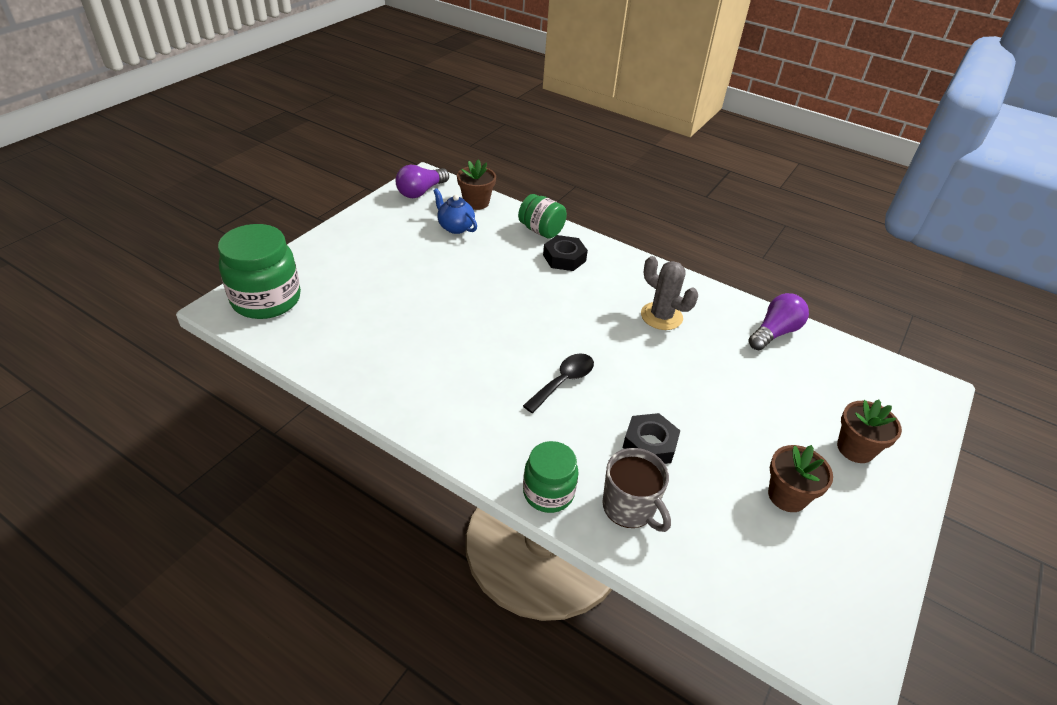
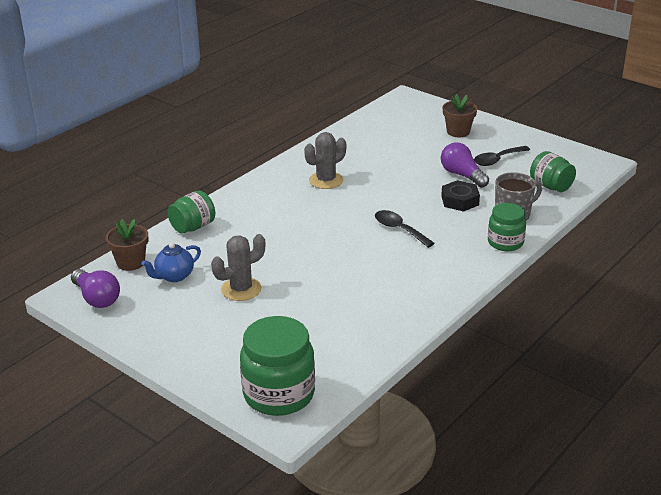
camera: 80 degrees left, 10 degrees down
(434, 267) = (241, 289): none -> grey cactus
(564, 258) = (240, 218): black nut -> none
(728, 566) = (550, 186): none -> green jar
(774, 332) = (348, 139): purple light bulb -> purple light bulb (462, 175)
(787, 496) = (497, 160): brown flower pot -> black spoon

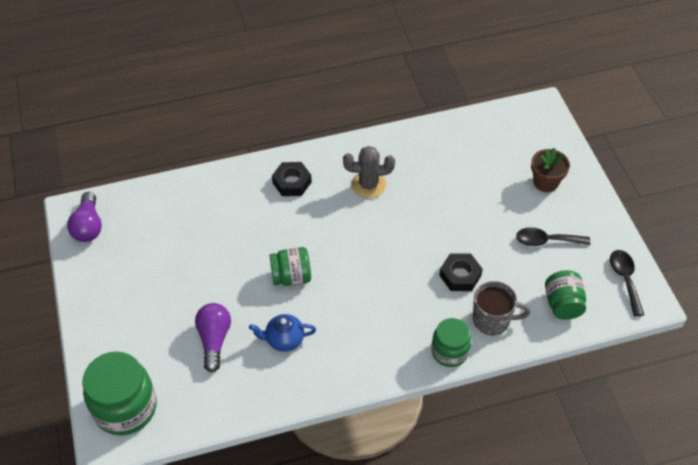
camera: 35 degrees right, 20 degrees up
(130, 262) = (141, 200): brown flower pot -> none
(174, 276) = (158, 234): blue teapot -> blue teapot (284, 340)
(193, 227) = (217, 184): green jar -> green jar (291, 277)
(241, 289) = (193, 278): grey cactus -> none
(259, 202) = (292, 182): none -> black nut
(399, 229) = (374, 281): black spoon -> black spoon (625, 279)
(462, 175) = (493, 243): purple light bulb -> purple light bulb (214, 340)

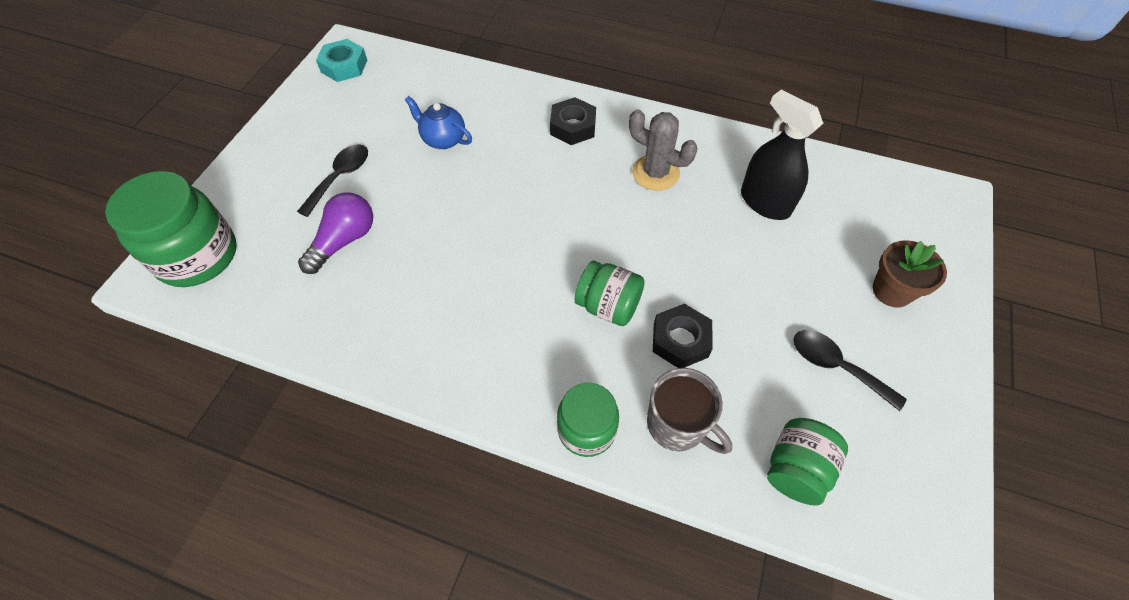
camera: 35 degrees right, 5 degrees up
(88, 226) = (344, 66): purple light bulb -> turquoise nut
(284, 340) = (411, 286): blue teapot -> blue teapot (443, 139)
(291, 277) = (483, 223): green jar -> green jar (608, 306)
(445, 168) = (765, 202): none -> black spray bottle
(625, 279) = (922, 495): black spoon -> black spoon (340, 177)

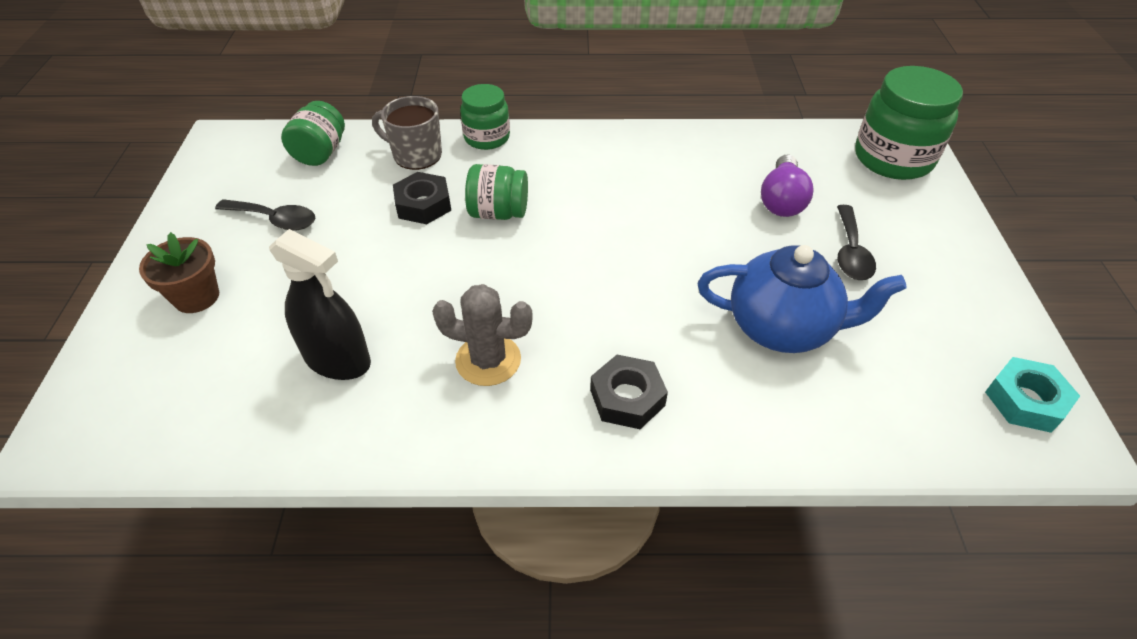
camera: 160 degrees right, 10 degrees down
(443, 139) = (782, 328): blue teapot -> blue teapot, size x1.73

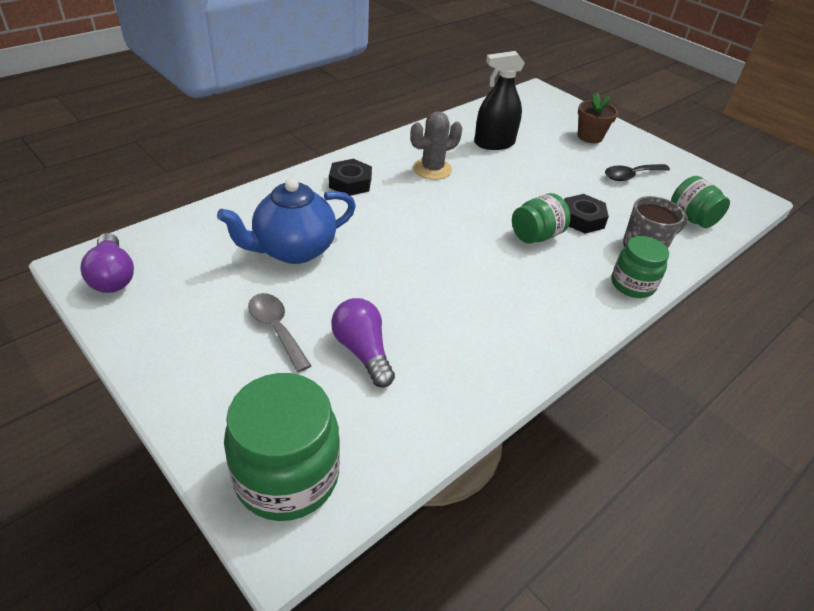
camera: 135 degrees right, 5 degrees down
(850, 252) = (276, 329): black spoon -> grey spoon
(1025, 400) = (112, 276): turquoise nut -> purple light bulb

